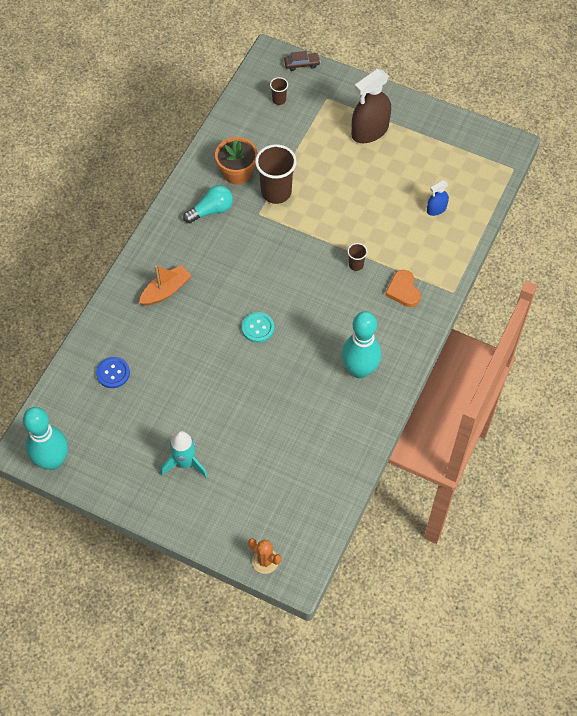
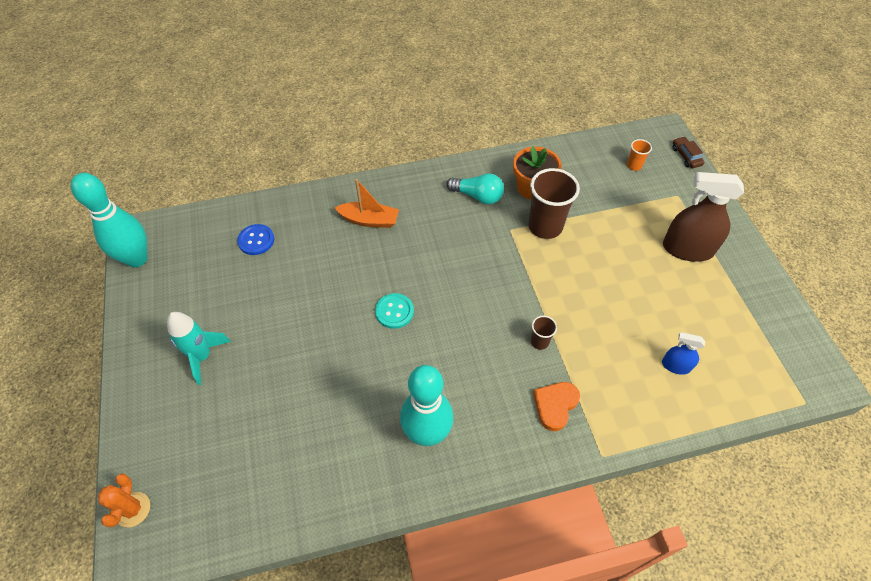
camera: 50 degrees right, 5 degrees down
(279, 100) = (634, 165): brown cup -> orange cup
(302, 64) = (686, 156): brown car -> brown car turned 150 degrees counterclockwise

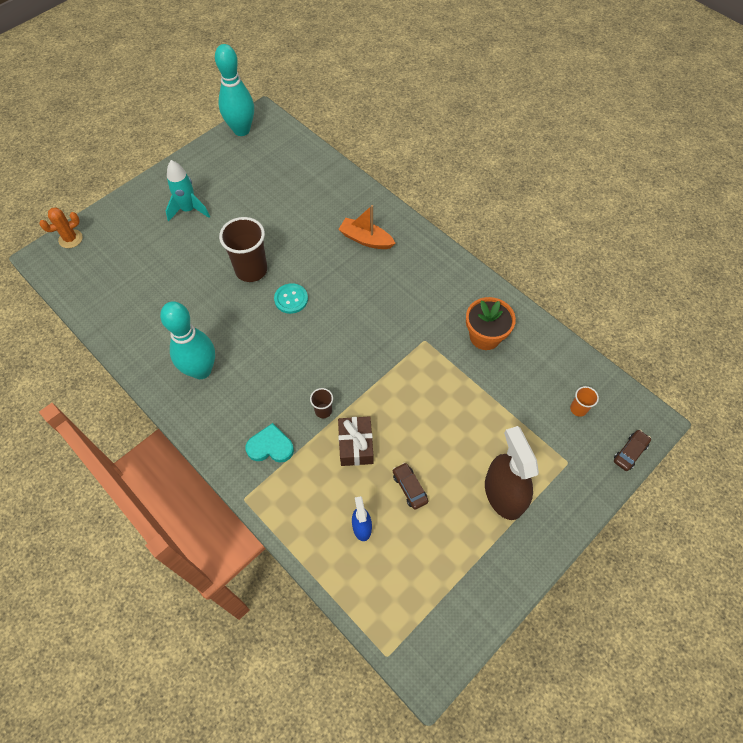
camera: 60 degrees right, 5 degrees up
(256, 240) = (299, 183): blue button -> none
(369, 220) = (366, 239): orange boat -> orange boat turned 135 degrees clockwise
(477, 196) = (444, 300): turquoise light bulb -> none
(545, 226) = (447, 365): brown cup -> brown cup (251, 270)
(555, 405) = (270, 446): orange heart -> turquoise heart
(590, 332) = (355, 445): none -> brown gift
(652, 311) = (409, 488): none -> brown car

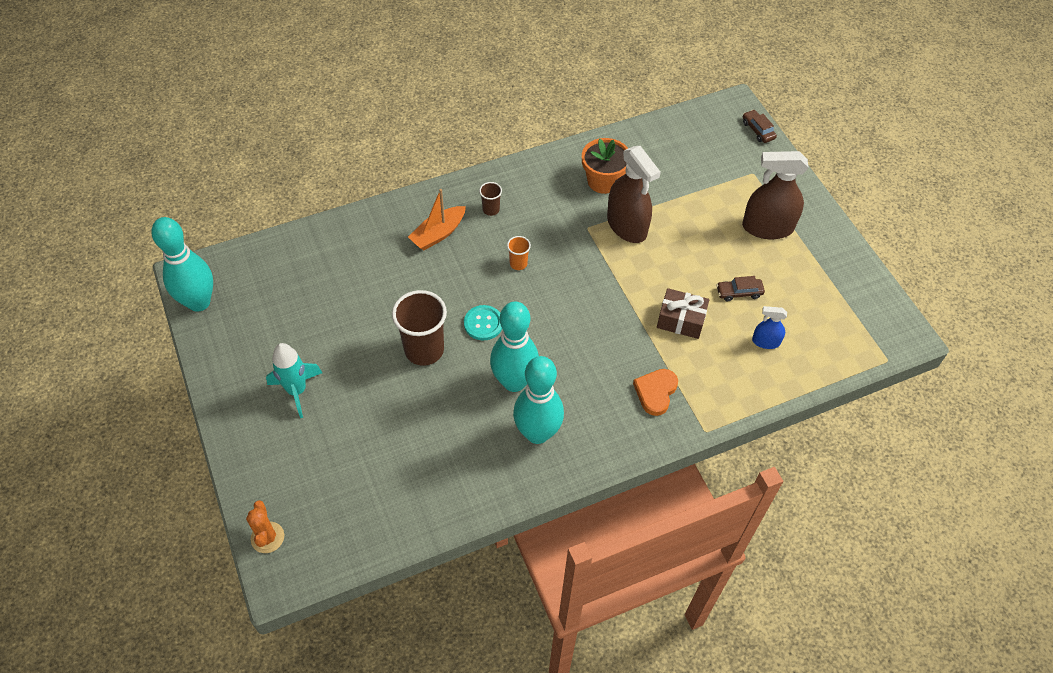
camera: 70 degrees left, 5 degrees down
(243, 338) = (514, 382): none -> turquoise bowling pin
(270, 446) = (655, 392): turquoise heart -> orange heart
(323, 411) = (632, 335): brown cup -> brown cup (491, 209)
(442, 370) = (627, 226): none -> brown spray bottle
(578, 409) = (705, 146): orange cup -> orange cup (518, 263)

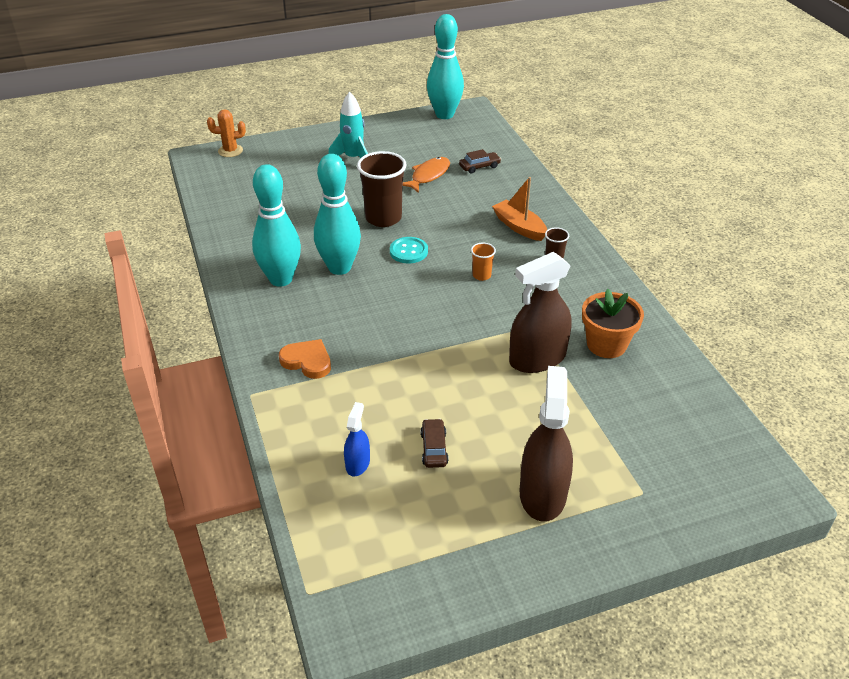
camera: 95 degrees right, 15 degrees down
(339, 313) = (428, 175): none -> orange fish
(681, 320) = (398, 391): brown gift -> none
(758, 130) = (733, 512): brown car -> brown car (479, 166)

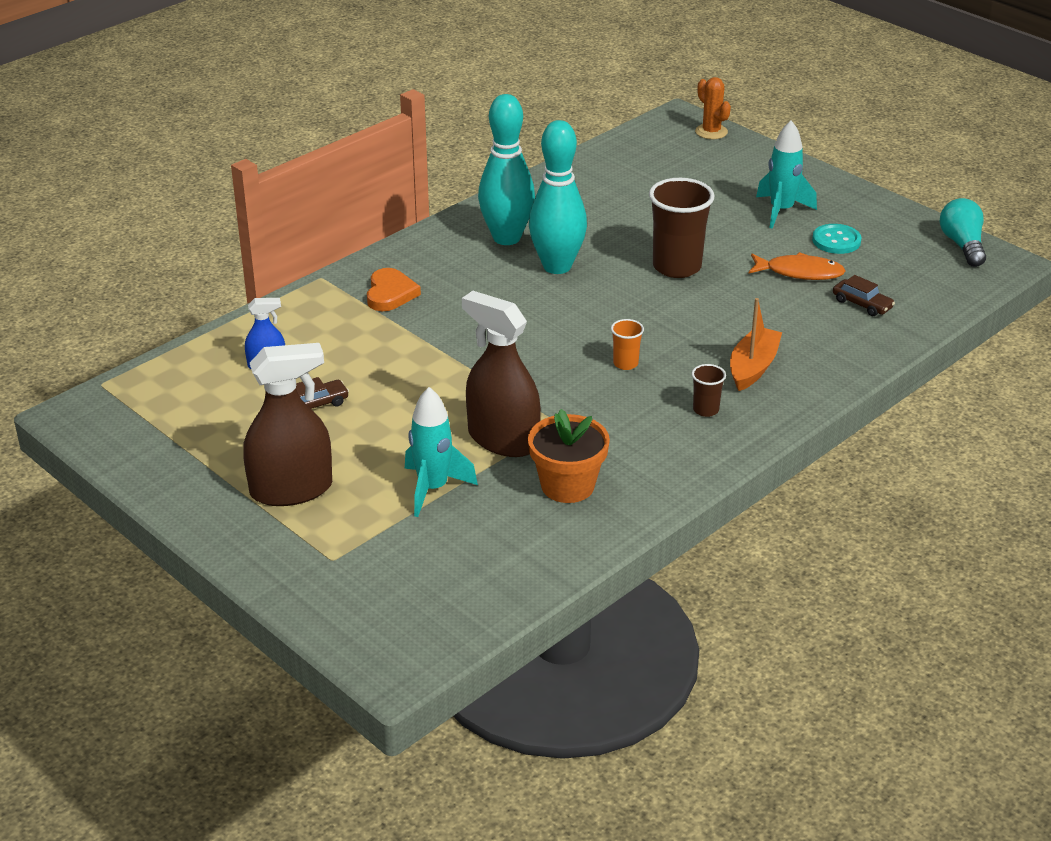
camera: 65 degrees right, 5 degrees down
(408, 251) = (627, 301): turquoise button -> turquoise button (836, 241)
(444, 115) = (962, 245): turquoise bowling pin -> turquoise light bulb
(579, 412) = (433, 489): none -> turquoise rocket

